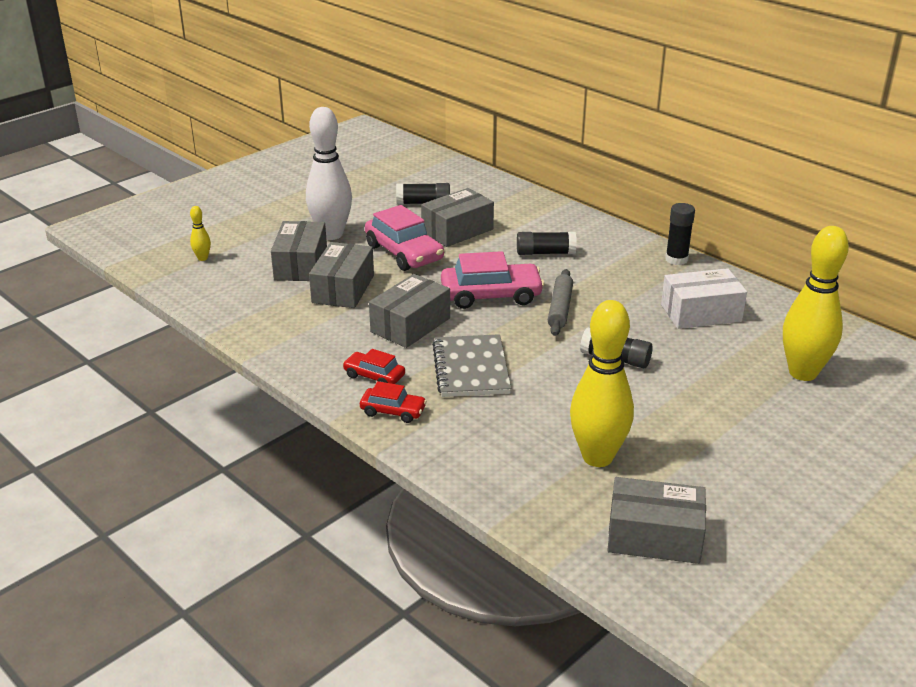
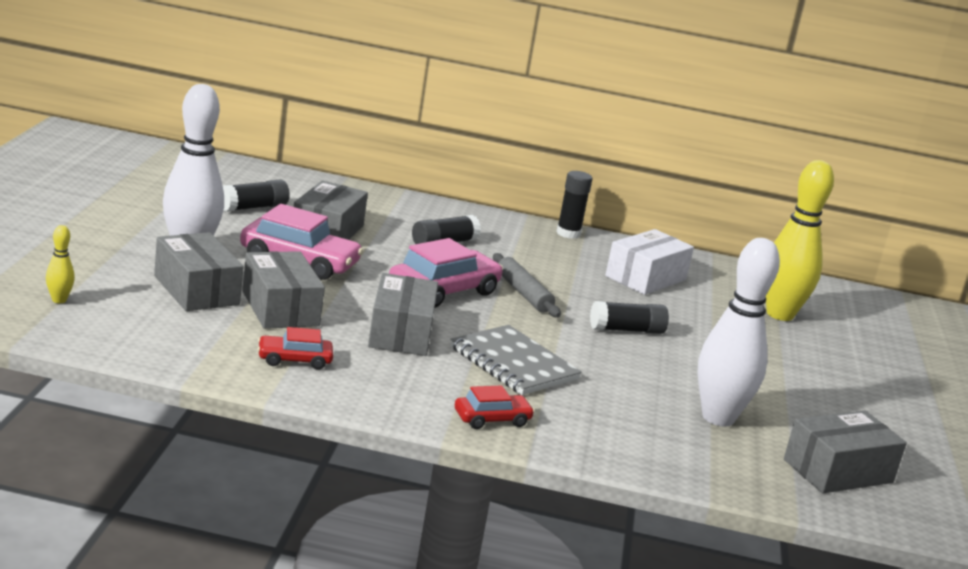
camera: 40 degrees left, 10 degrees down
(374, 376) = (429, 390): red car -> red car (294, 360)
(597, 457) = (718, 418): yellow bowling pin -> white bowling pin

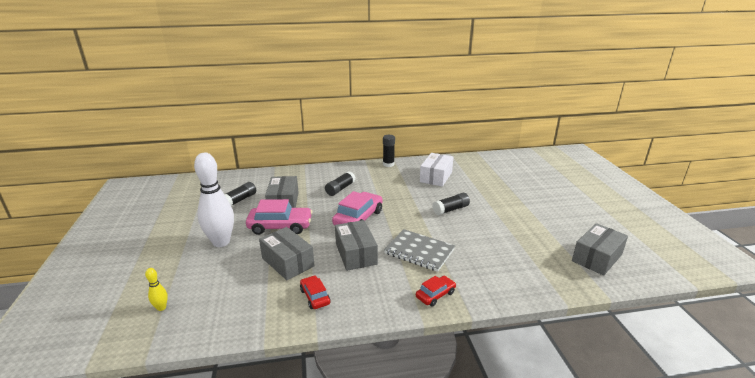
camera: 15 degrees left, 5 degrees up
(196, 290) = (237, 267): grey box -> none
(294, 360) = (315, 297): red car -> red car turned 90 degrees clockwise
(523, 293) = (393, 205): grey rolling pin -> none
(718, 418) = (526, 247): white bowling pin -> none
(780, 314) = (500, 176): yellow bowling pin -> none

